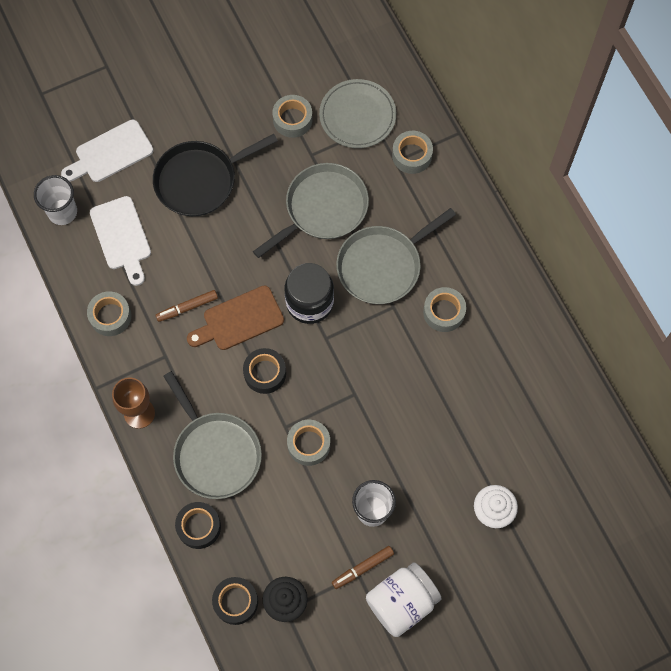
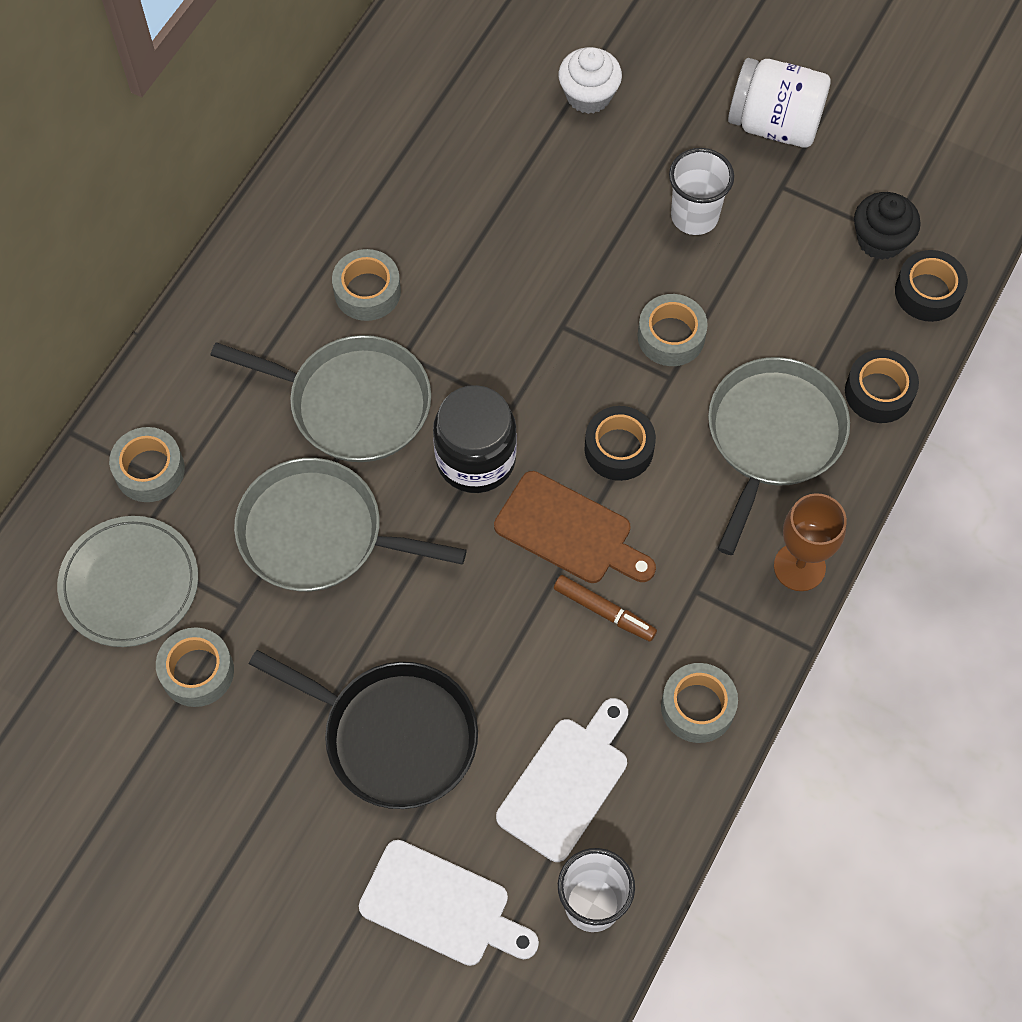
camera: 125 degrees left, 5 degrees down
(363, 568) = (770, 185): brown marker -> none

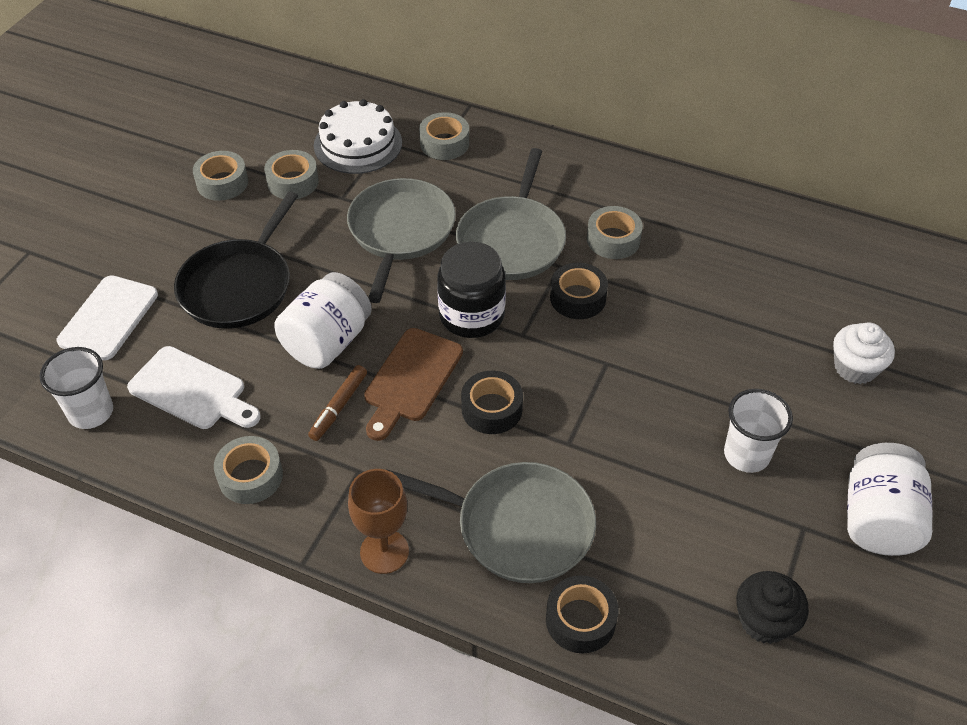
camera: 85 degrees right, 15 degrees down
(129, 584) = (358, 144): grey plate -> white cake
(502, 624) = (327, 342): none -> white jar
(671, 336) = (611, 442): grey tape -> grey tape (222, 183)
(928, 292) = (711, 669): black tape -> black tape (578, 298)

